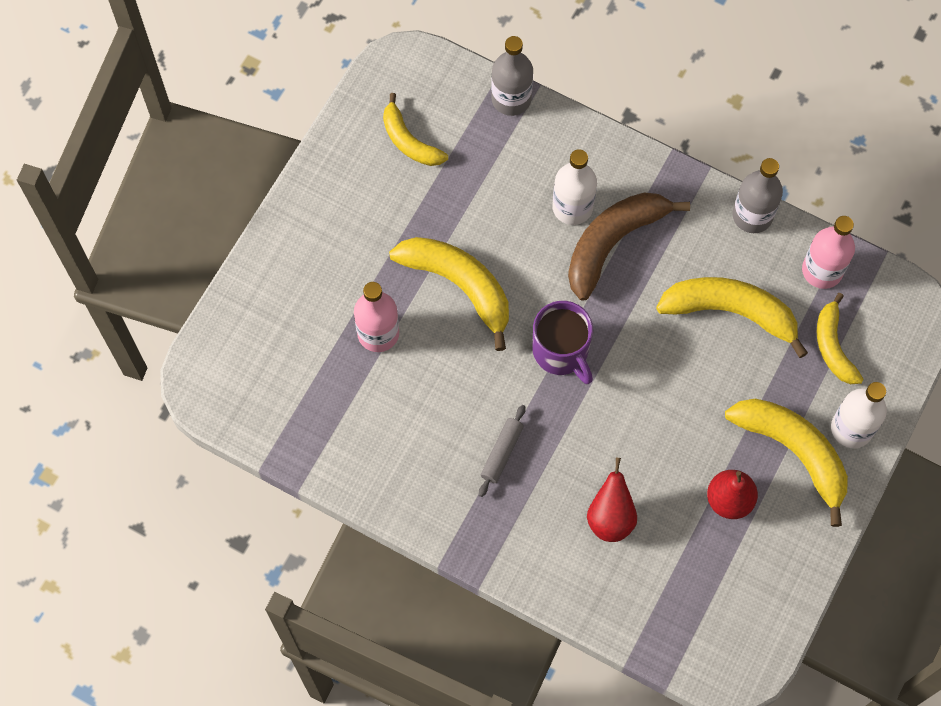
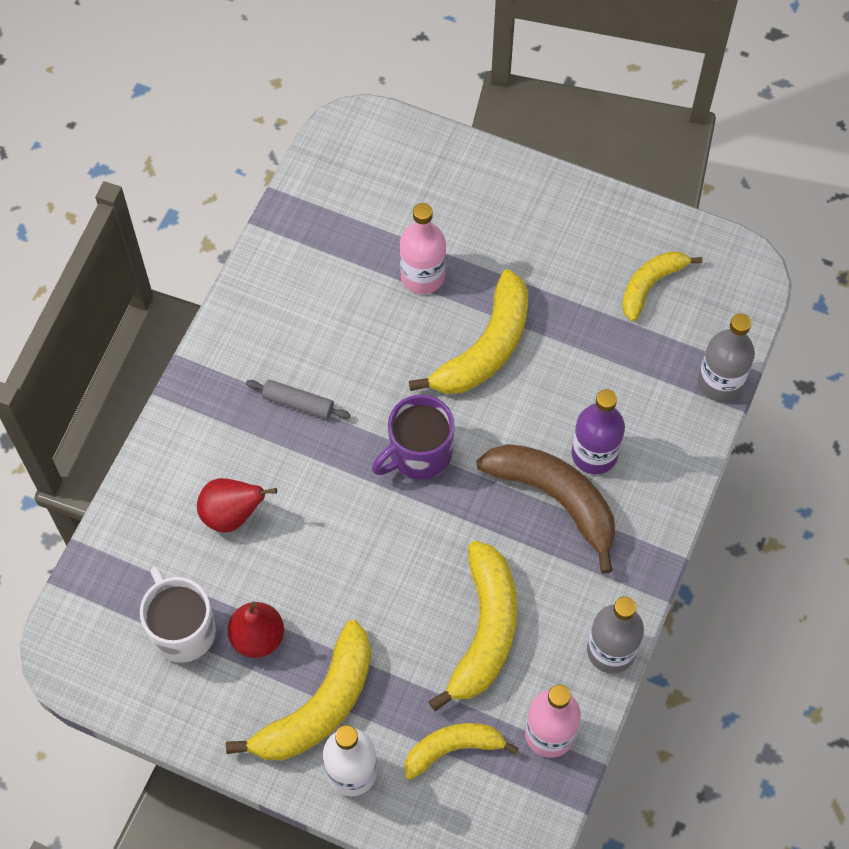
camera: 85 degrees right, 5 degrees down
(572, 207) = (594, 454): white bottle -> purple bottle
(719, 565) = (182, 629): none -> white mug

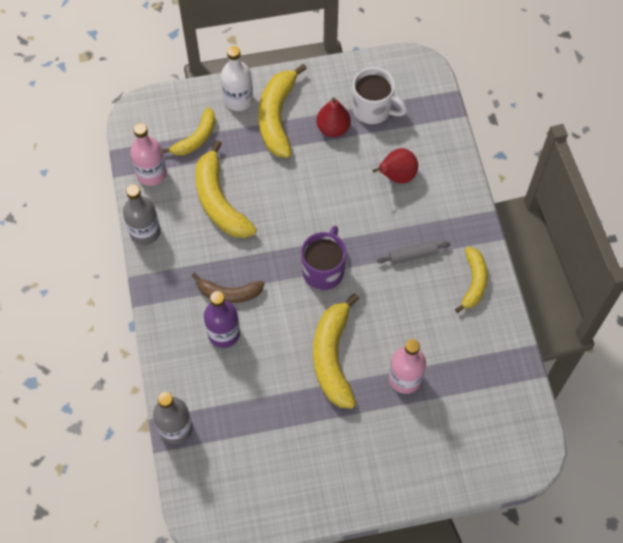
camera: 145 degrees right, 0 degrees up
(555, 499) = (229, 293): brown banana -> brown banana, size x0.62
(650, 285) = (260, 467): yellow banana -> yellow banana (473, 282)

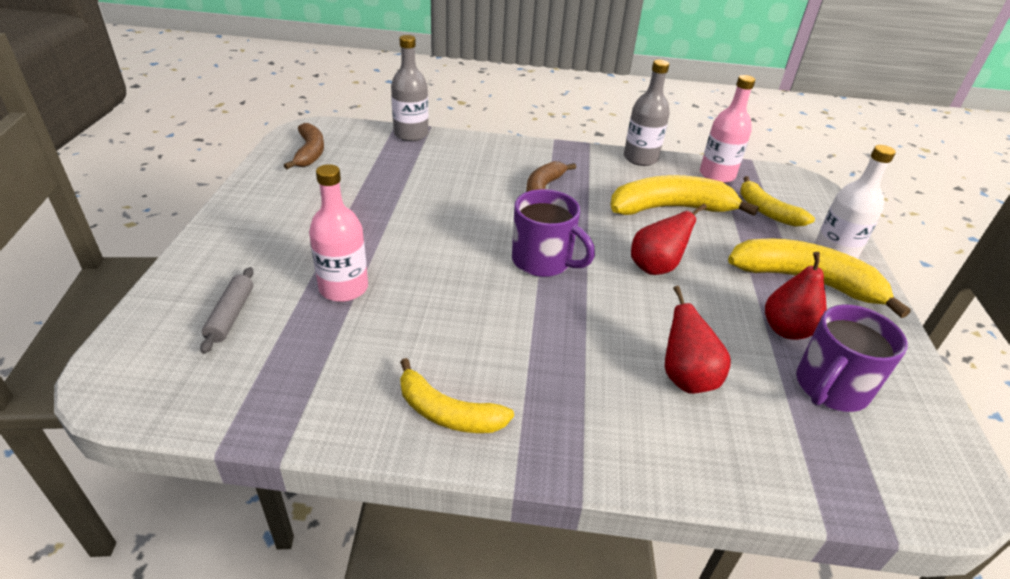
camera: 105 degrees right, 25 degrees down
(224, 333) = (495, 177): purple bottle -> none
(245, 497) = (310, 152): none -> brown banana
(300, 202) = (655, 267): none -> red pear
(333, 357) = (417, 238): yellow banana -> none
(373, 109) = (830, 388): white mug -> purple mug
(412, 255) = (530, 352): grey rolling pin -> grey rolling pin (231, 315)

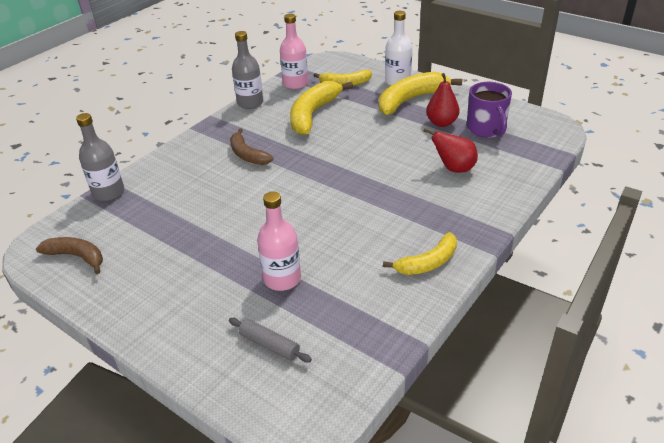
camera: 55 degrees left, 0 degrees up
(543, 261) = (324, 182): purple mug -> none
(655, 267) = (362, 142): red pear -> none

